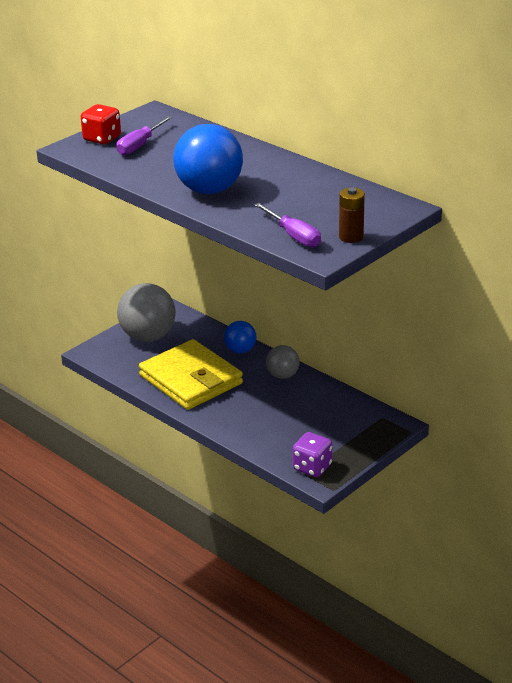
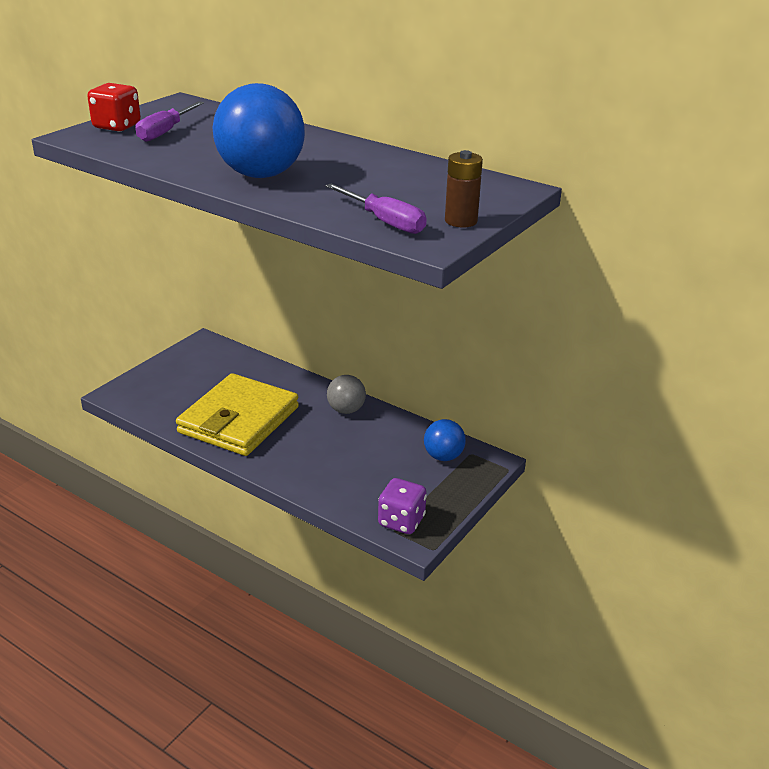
camera: 10 degrees left, 0 degrees up
(148, 336) = (184, 373): grey ball -> none
(191, 379) = (239, 420): yellow wallet -> yellow wallet turned 75 degrees clockwise
(240, 350) = (293, 383): blue ball -> blue ball (443, 456)

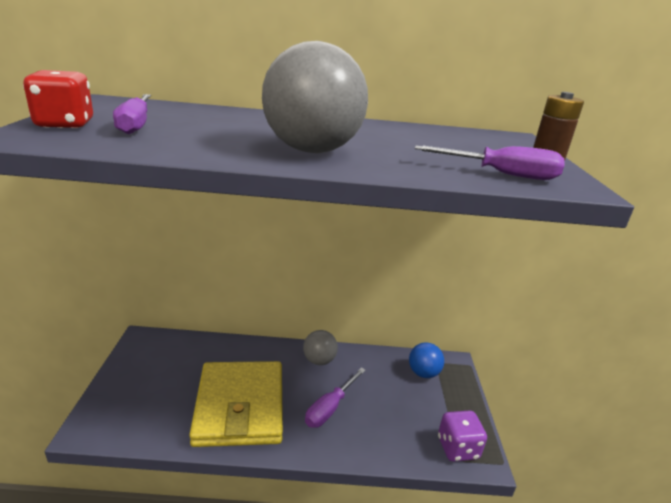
camera: 35 degrees left, 5 degrees down
(261, 175) = (312, 150): blue ball -> grey ball
(315, 449) = (330, 408): none -> purple screwdriver

